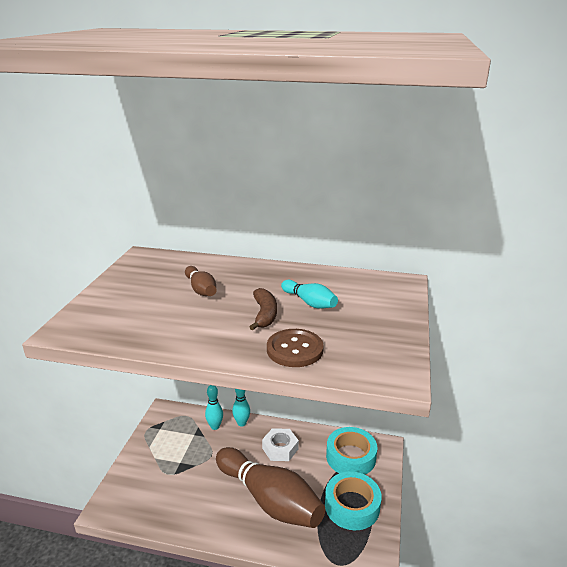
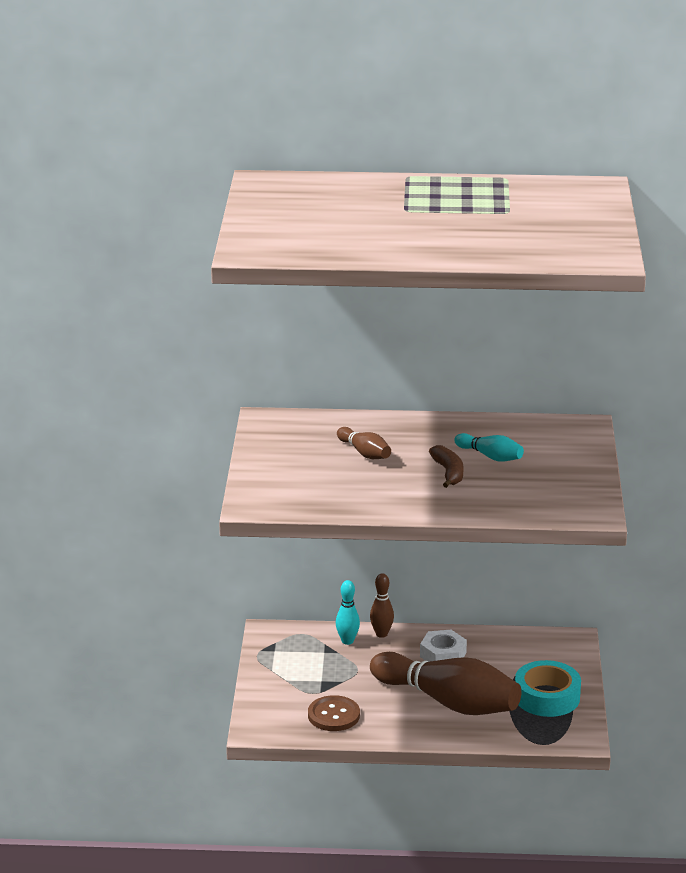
camera: 10 degrees left, 0 degrees up
(242, 423) = (381, 634): turquoise bowling pin -> brown bowling pin
(295, 349) = (493, 501): brown button -> brown button (333, 715)
(351, 457) = (534, 653): turquoise tape -> none

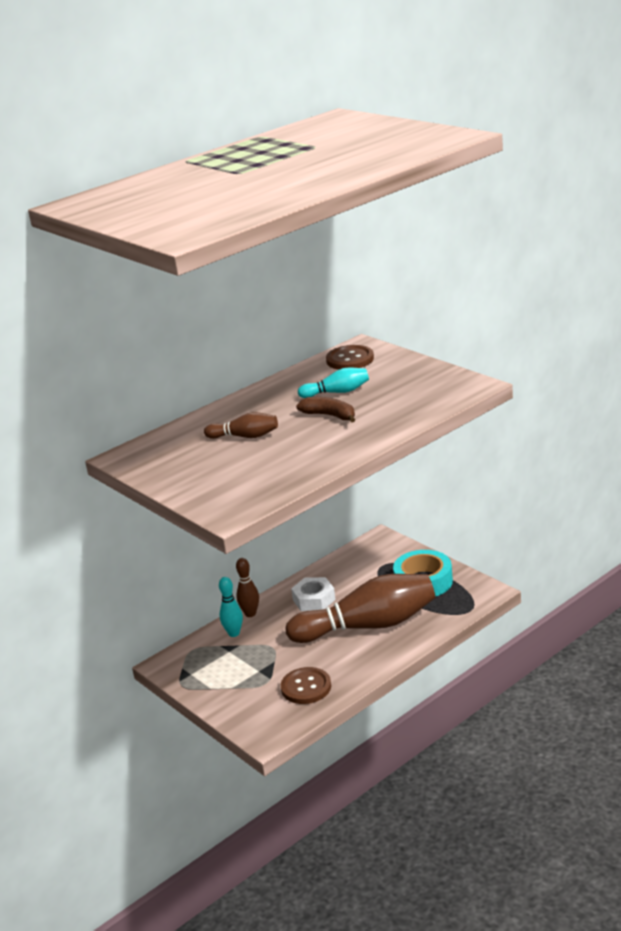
camera: 40 degrees left, 0 degrees up
(554, 433) = (350, 359): none -> brown button

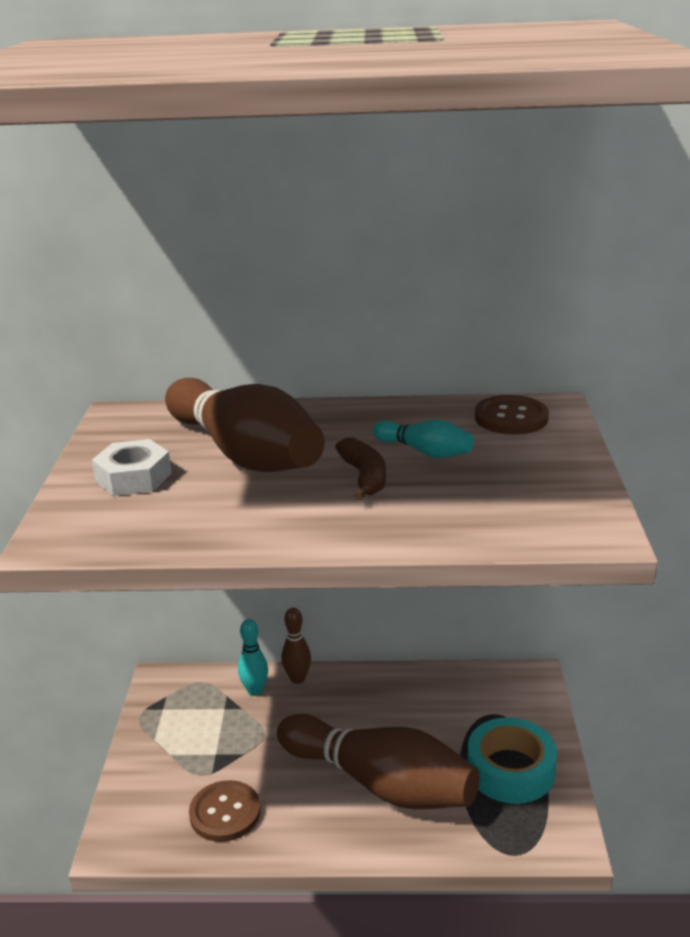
camera: 40 degrees right, 0 degrees up
(245, 436) = (245, 454): brown bowling pin -> brown bowling pin, size x2.22
(314, 600) = (373, 706): white nut -> white nut (133, 477)

